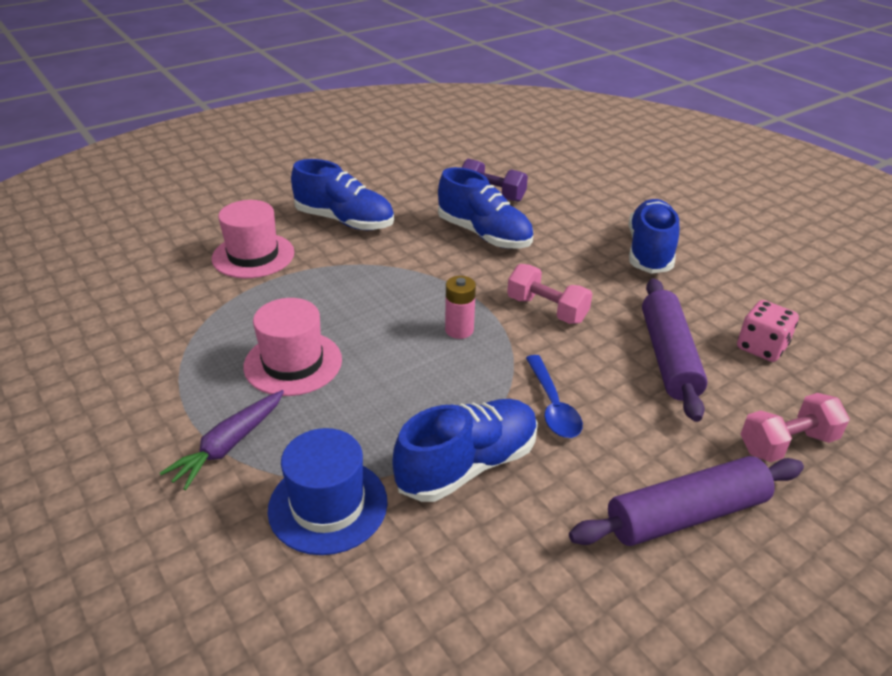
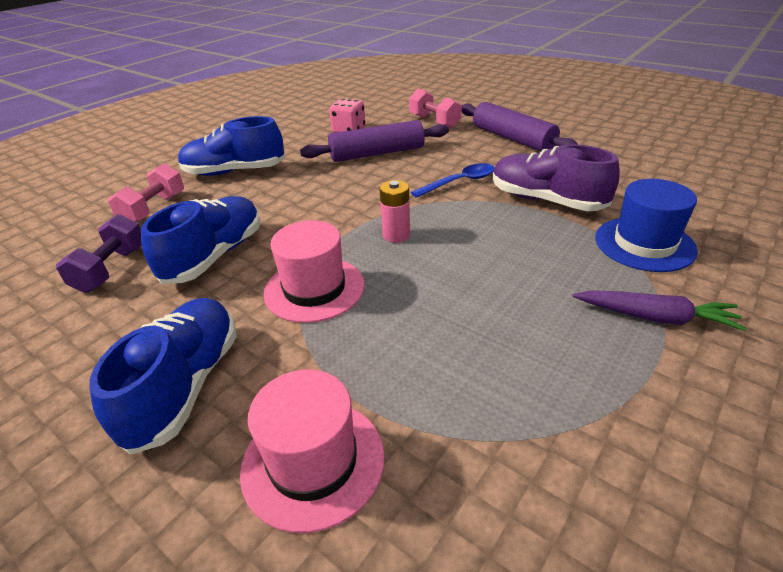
camera: 105 degrees left, 0 degrees up
(293, 363) = (516, 319): pink hat -> pink hat (314, 289)
(468, 465) = (546, 200): blue shoe -> purple shoe
(547, 309) = (342, 201): pink dumbbell -> pink dumbbell (154, 209)

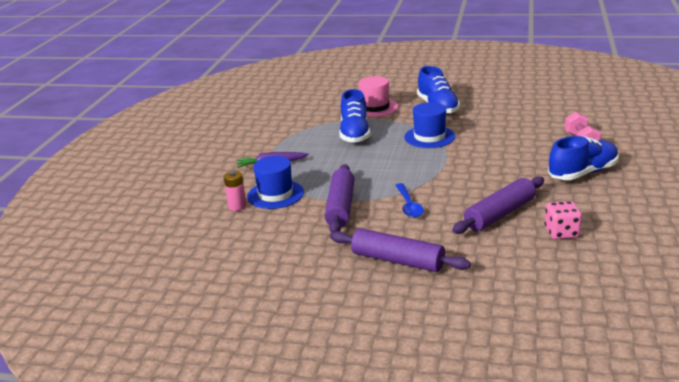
camera: 155 degrees right, 10 degrees down
(111, 269) = (538, 119): purple dumbbell -> none
(215, 256) = (499, 134): blue shoe -> blue shoe (355, 134)
(314, 289) = (429, 137): pink hat -> blue hat
(396, 235) = (416, 165): pink battery -> pink battery (237, 206)
(434, 121) = (494, 266): pink dumbbell -> none
(460, 182) = (409, 206): blue spoon -> blue spoon turned 45 degrees counterclockwise
(546, 200) = (340, 207): purple shoe -> purple rolling pin

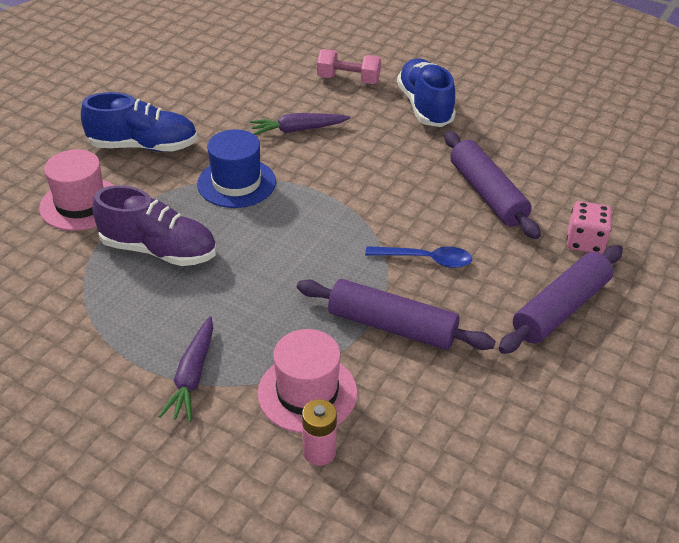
camera: 75 degrees left, 15 degrees up
(275, 194) = (307, 393): blue hat -> pink hat
(355, 134) = (159, 250): blue shoe -> purple shoe
(502, 140) = (298, 130): none -> purple carrot
(561, 232) = (547, 166): pink dice -> pink dice (585, 242)

